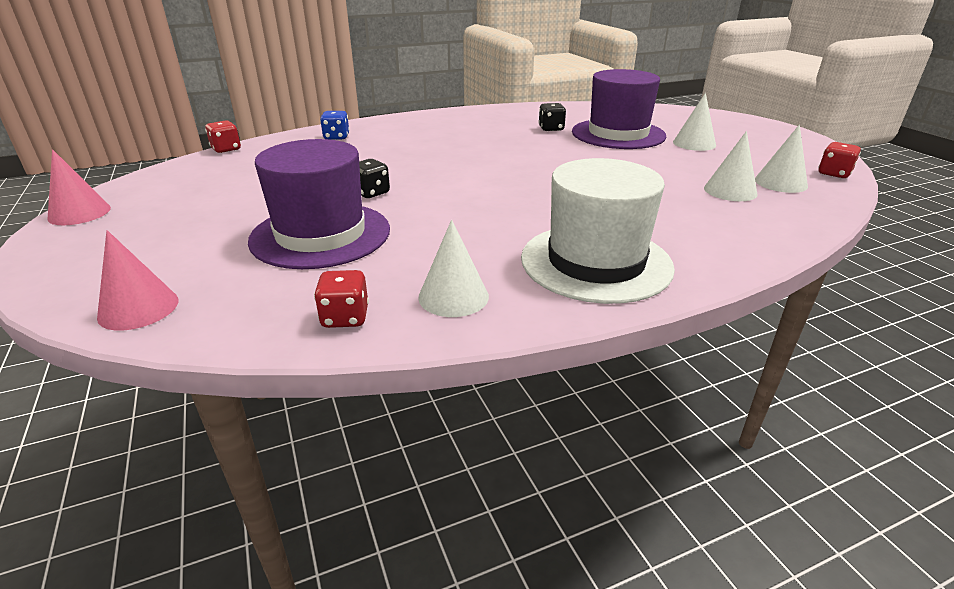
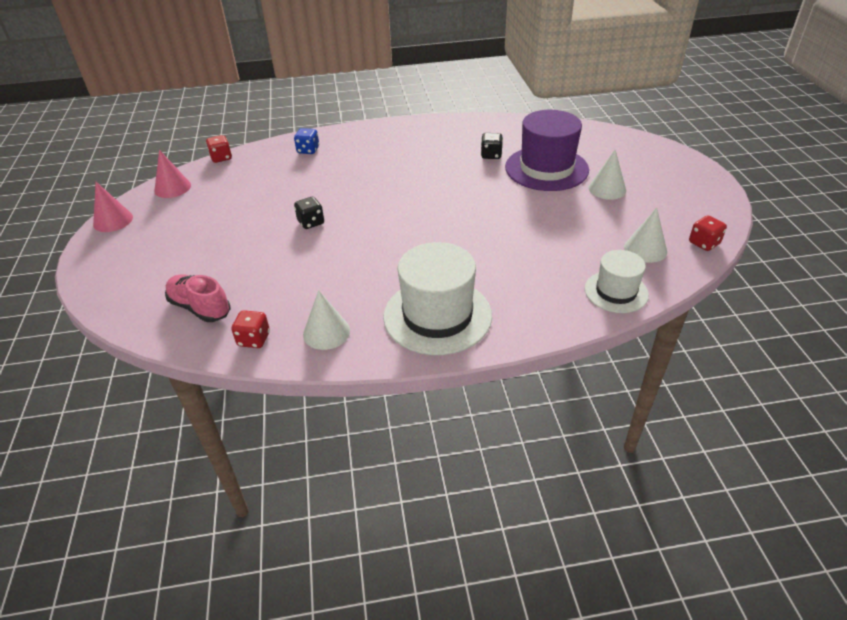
camera: 15 degrees right, 10 degrees up
(138, 308) = (138, 313): pink cone -> pink cone (172, 188)
(243, 290) = (200, 308): none -> pink shoe
(321, 234) = (262, 263): purple hat -> none
(730, 191) = (593, 254): white cone -> none
(787, 219) = (616, 292): none -> white hat

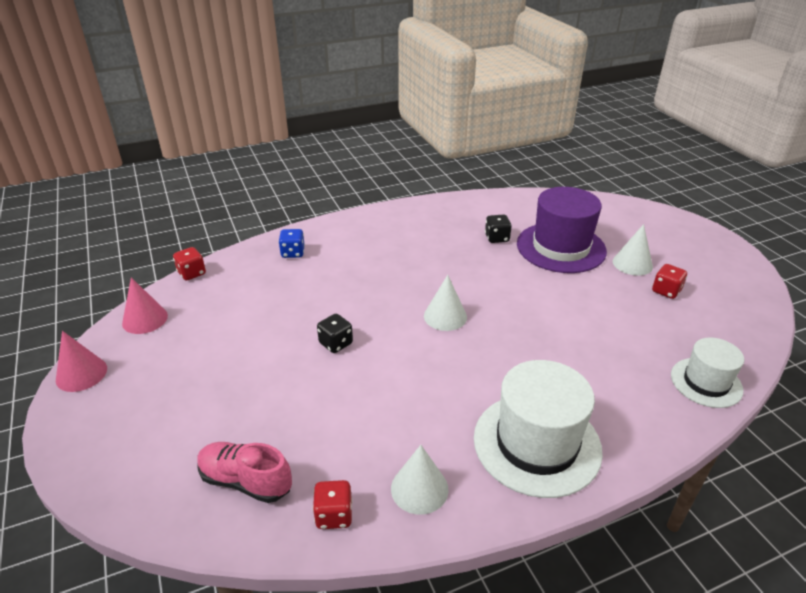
camera: 15 degrees left, 5 degrees down
(645, 249) = (706, 328): white cone -> white cone (445, 316)
(704, 243) = (757, 313): red dice -> red dice (666, 291)

